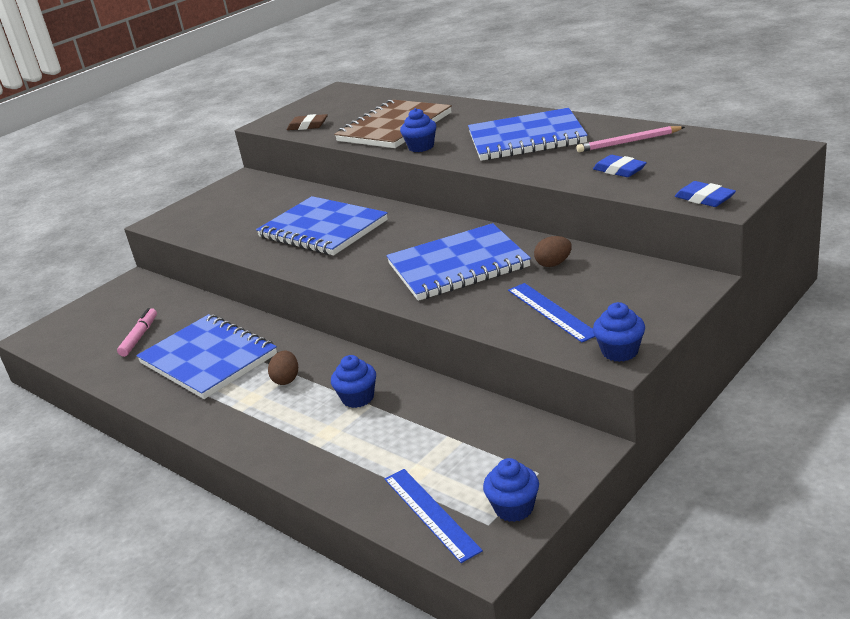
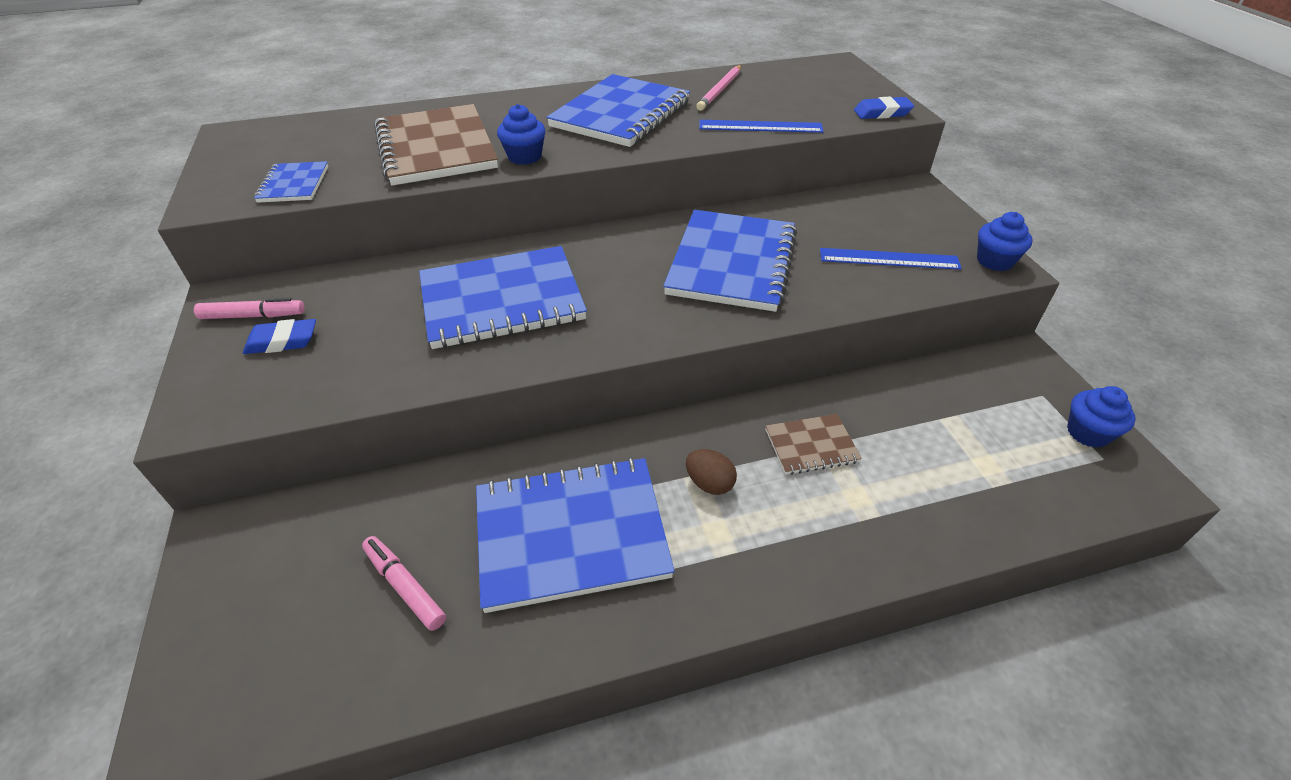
camera: 60 degrees left, 15 degrees up
(236, 190) = (253, 316): none -> pink marker
(308, 126) = (294, 184): brown eraser -> blue notebook
(358, 398) = (811, 446): blue cupcake -> brown notebook
(431, 513) = (1063, 486): blue ruler -> blue ruler (760, 126)
(553, 264) = (802, 222): brown egg -> none
(619, 170) = (770, 114): blue eraser -> blue eraser (282, 341)

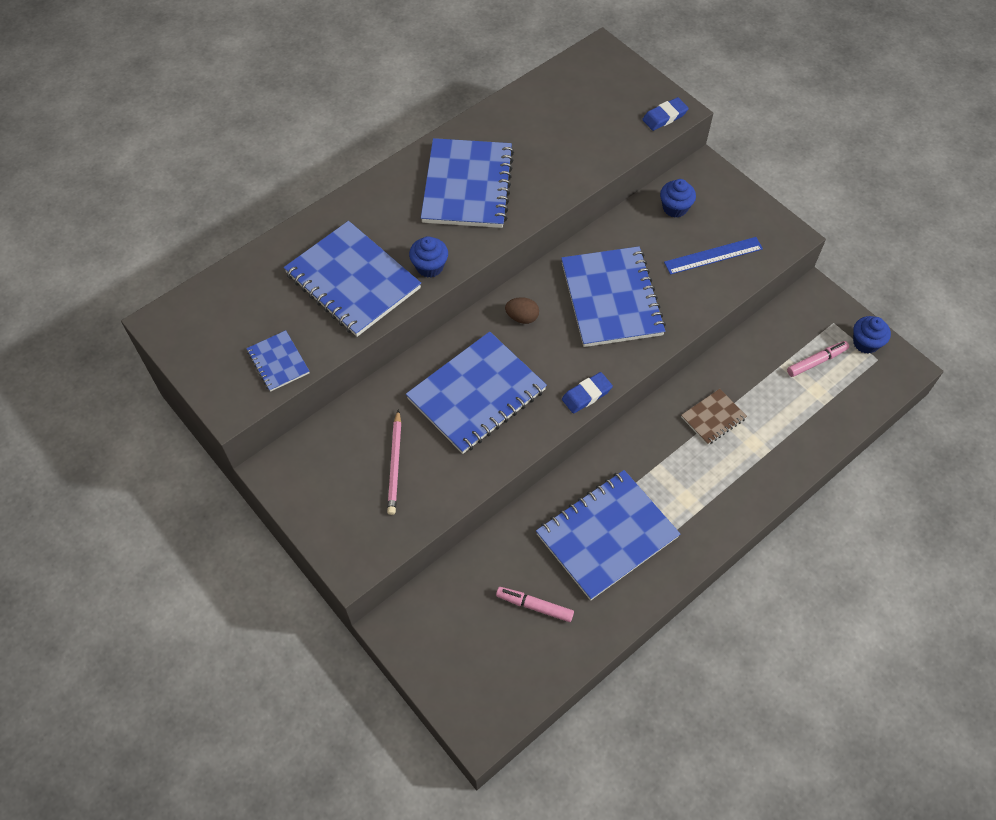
camera: 25 degrees left, 15 degrees up
(253, 316) = (312, 476): pink marker -> pink marker (816, 361)
(282, 341) = (354, 488): blue eraser -> blue eraser (586, 395)
(436, 148) = (352, 281): brown notebook -> blue notebook
(709, 483) = (667, 469): brown egg -> brown egg (522, 317)
(720, 90) = (526, 124): pink pencil -> pink pencil (395, 464)
(760, 126) = (583, 166): blue ruler -> none
(994, 261) = (781, 232): blue cupcake -> blue cupcake (675, 208)

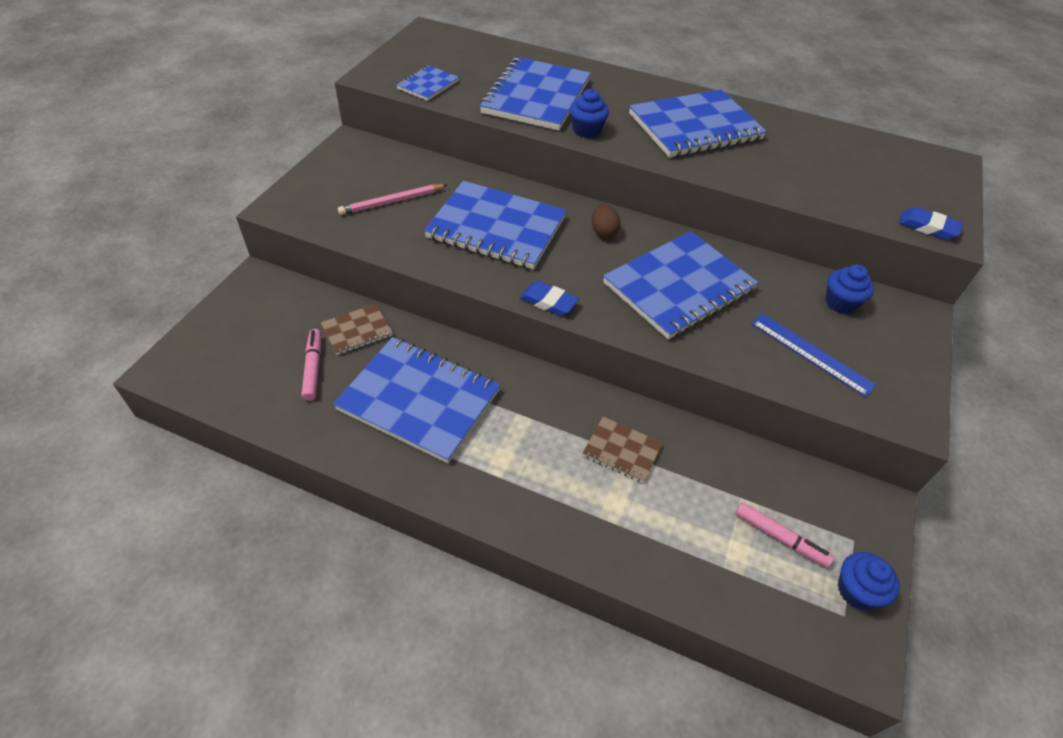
camera: 60 degrees right, 10 degrees down
(506, 558) = (357, 331): none -> brown notebook

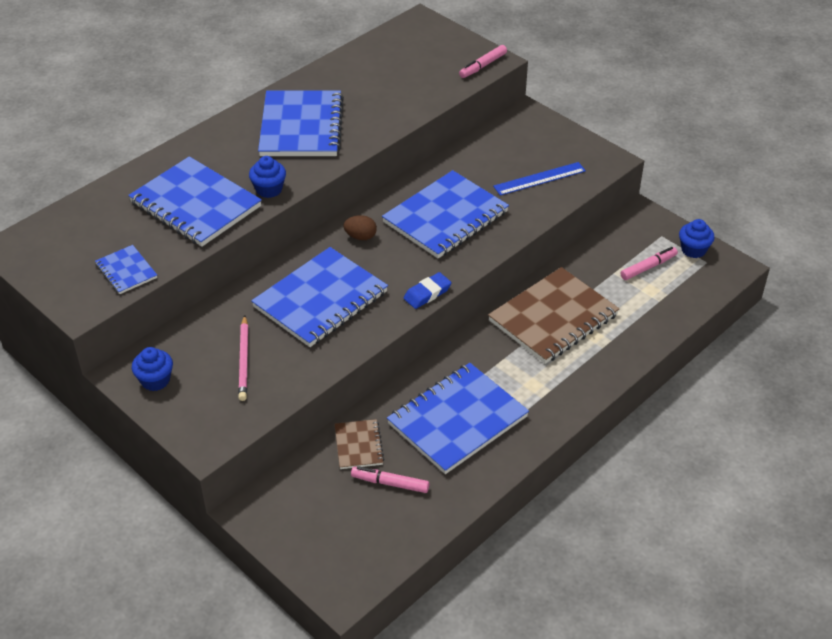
camera: 65 degrees left, 5 degrees down
(622, 451) = (553, 318): brown notebook -> brown notebook, size x2.06
(679, 287) = (445, 217): blue notebook -> blue notebook turned 60 degrees clockwise
(840, 303) = (500, 144): blue cupcake -> blue cupcake (155, 380)
(927, 227) = (483, 66): blue eraser -> pink marker

